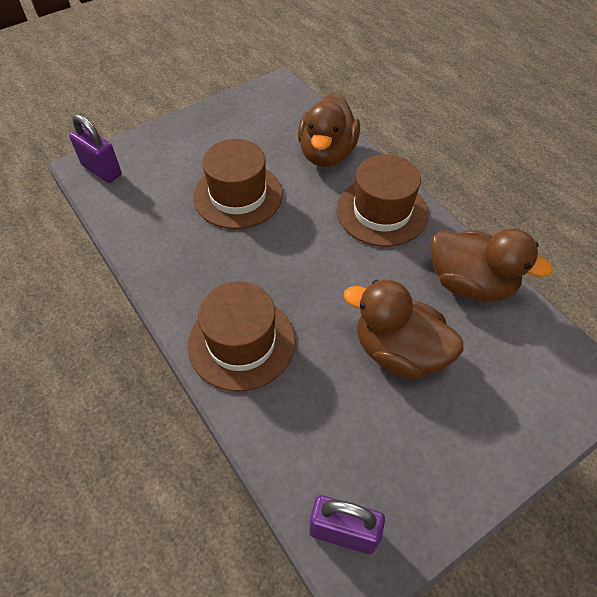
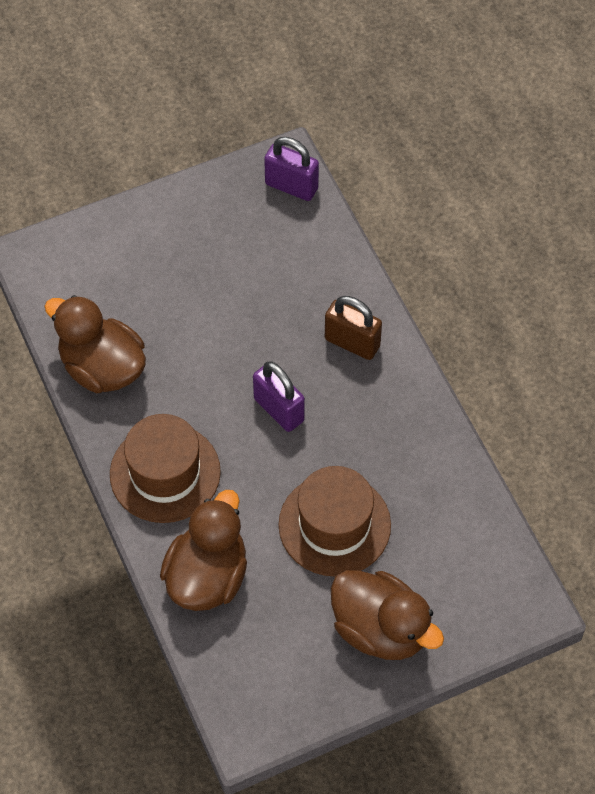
camera: 170 degrees left, 5 degrees up
(102, 170) = (509, 595): purple padlock -> purple padlock (279, 409)
(241, 342) = (352, 342): brown hat -> brown padlock
(398, 351) = (202, 311): brown duck -> brown duck (380, 629)

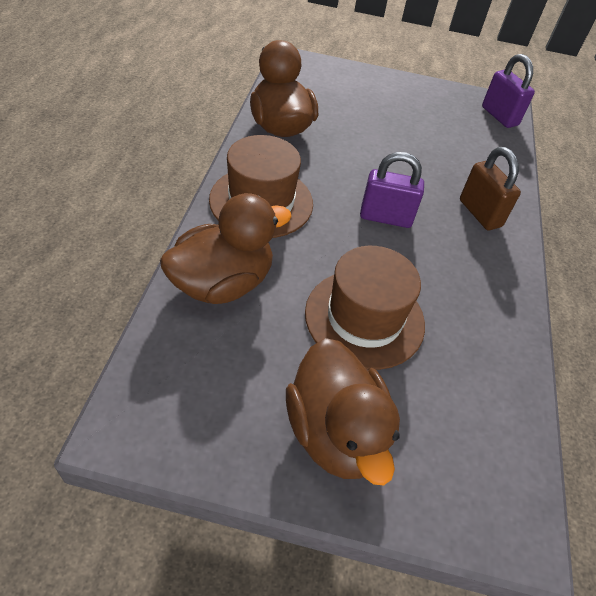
camera: 30 degrees right, 10 degrees down
(279, 409) = (385, 217): purple padlock -> purple padlock turned 75 degrees counterclockwise

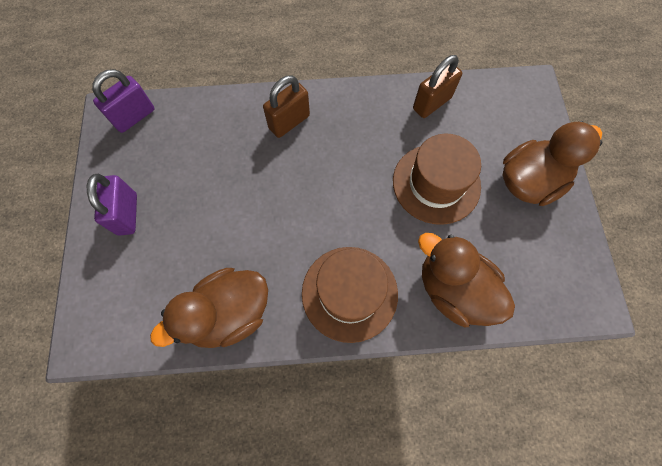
camera: 100 degrees left, 20 degrees up
(385, 217) = (325, 189): purple padlock -> purple padlock (127, 214)
(494, 361) = (432, 103): none -> brown padlock

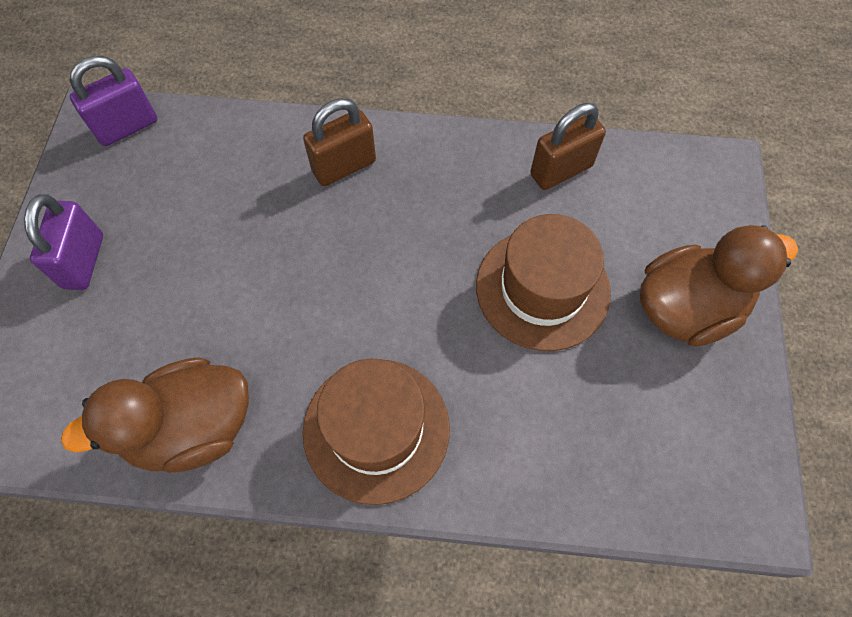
camera: 10 degrees right, 5 degrees down
(453, 289) = (535, 452): brown duck -> none

